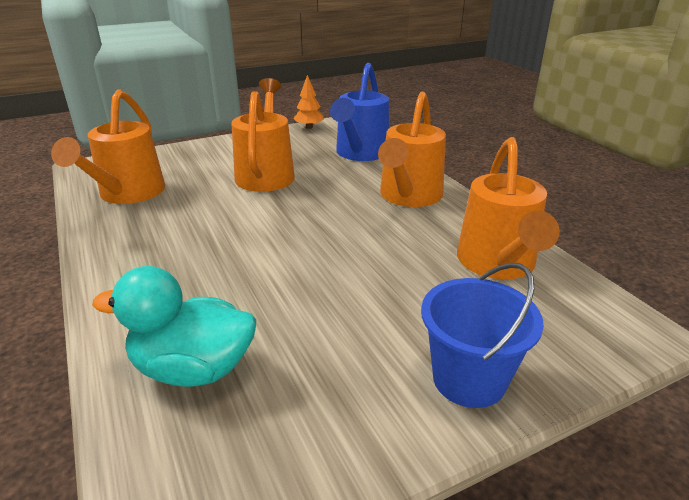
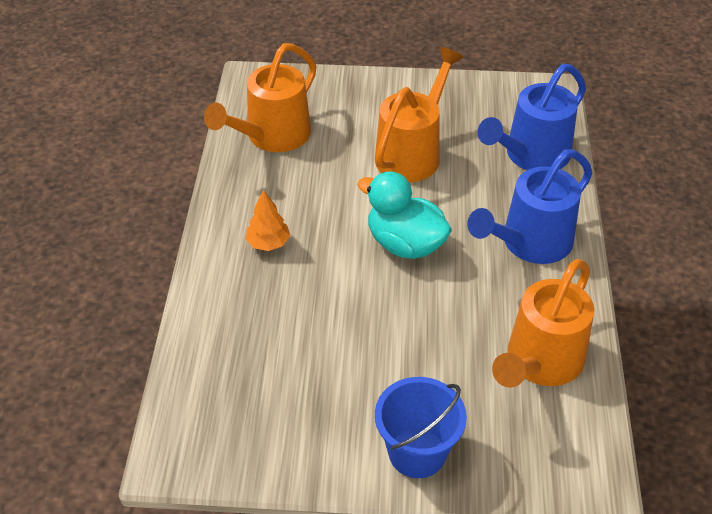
camera: 30 degrees right, 15 degrees up
(193, 368) = (238, 353): turquoise duck -> turquoise duck (405, 244)
(309, 127) = (508, 86): orange tree -> orange tree (268, 243)
(408, 197) = (529, 244): orange watering can -> blue watering can

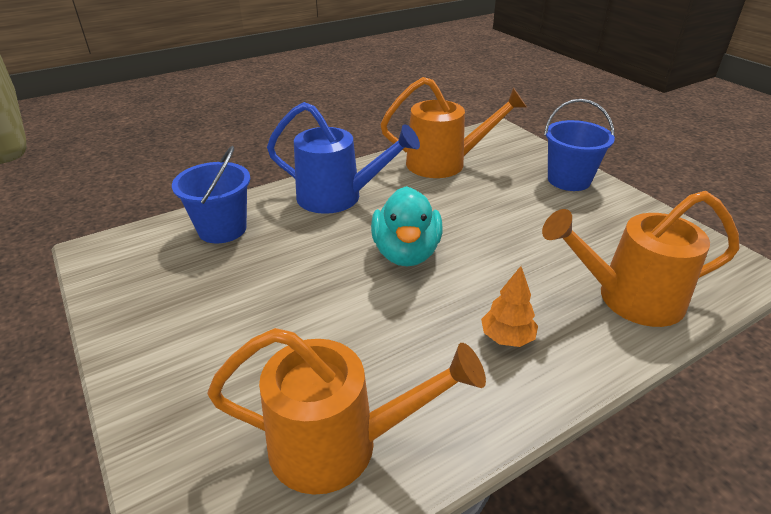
camera: 125 degrees left, 10 degrees down
(413, 152) = (272, 300): orange watering can -> orange watering can (627, 298)
(530, 156) = (222, 229): blue watering can -> blue bucket

